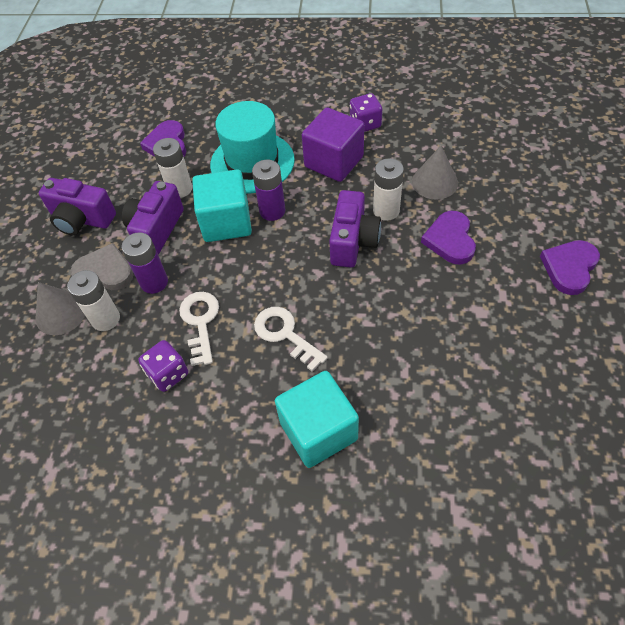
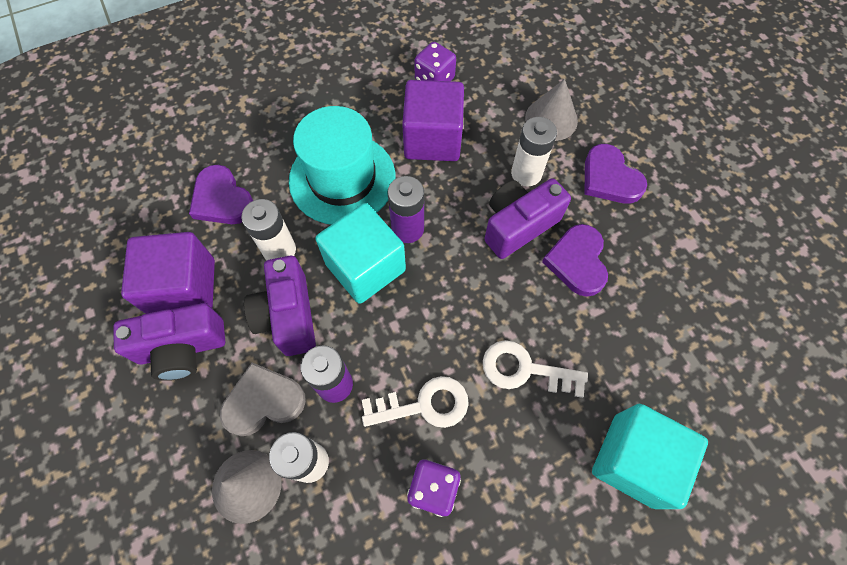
camera: 35 degrees left, 10 degrees up
(108, 186) = (184, 288): none -> purple cube
(200, 322) = (424, 405): white key -> white key turned 120 degrees clockwise
(353, 242) = (518, 225): purple camera -> purple camera turned 105 degrees counterclockwise
(569, 268) = (732, 158): purple heart -> purple heart (577, 261)

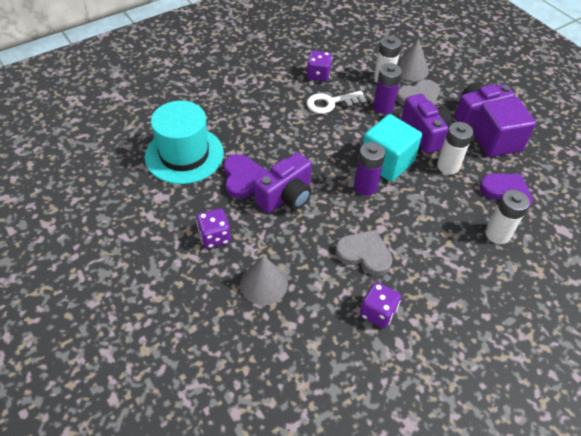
camera: 170 degrees right, 15 degrees down
(342, 178) = (426, 216): turquoise hat -> turquoise hat (184, 155)
(432, 139) = (364, 254): purple cube -> grey heart
(524, 369) = (275, 121): white key -> none
(526, 173) = (282, 234): white battery -> white battery (497, 234)
(609, 178) = (214, 237): purple heart -> purple dice
(634, 460) = (214, 92): turquoise cube -> none

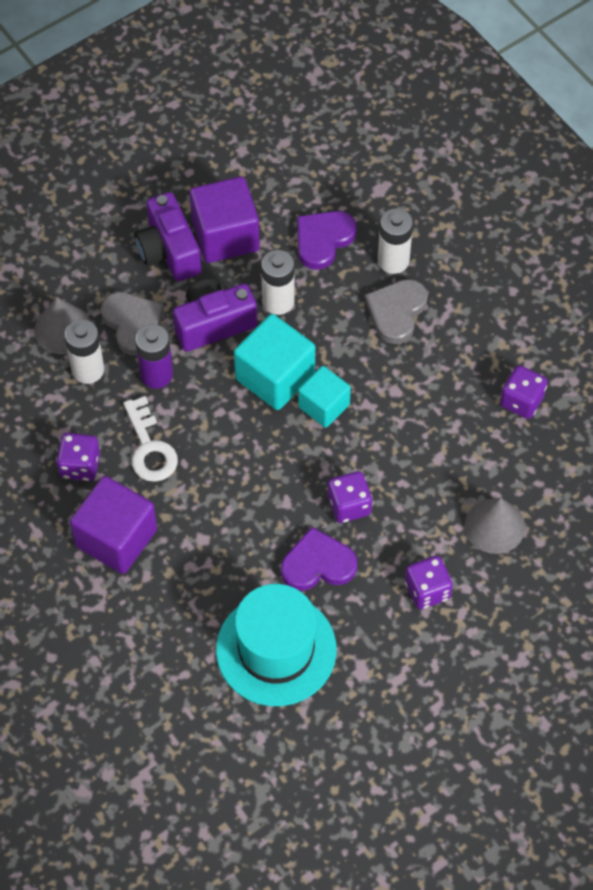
camera: 90 degrees left, 10 degrees up
(269, 88) = (116, 538): none -> purple cube
(286, 196) = (349, 505): purple camera -> purple dice
(364, 254) = (438, 411): grey heart -> grey heart (396, 312)
(365, 187) = (324, 406): purple battery -> turquoise cube

